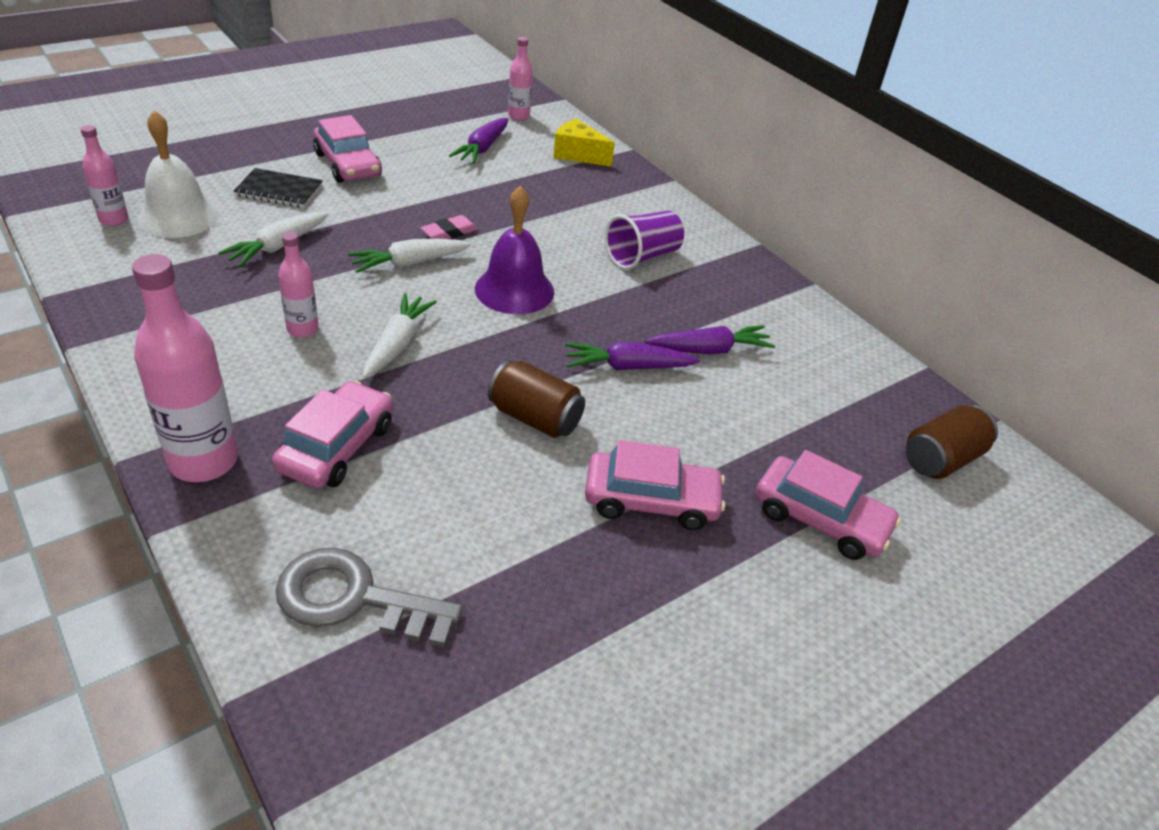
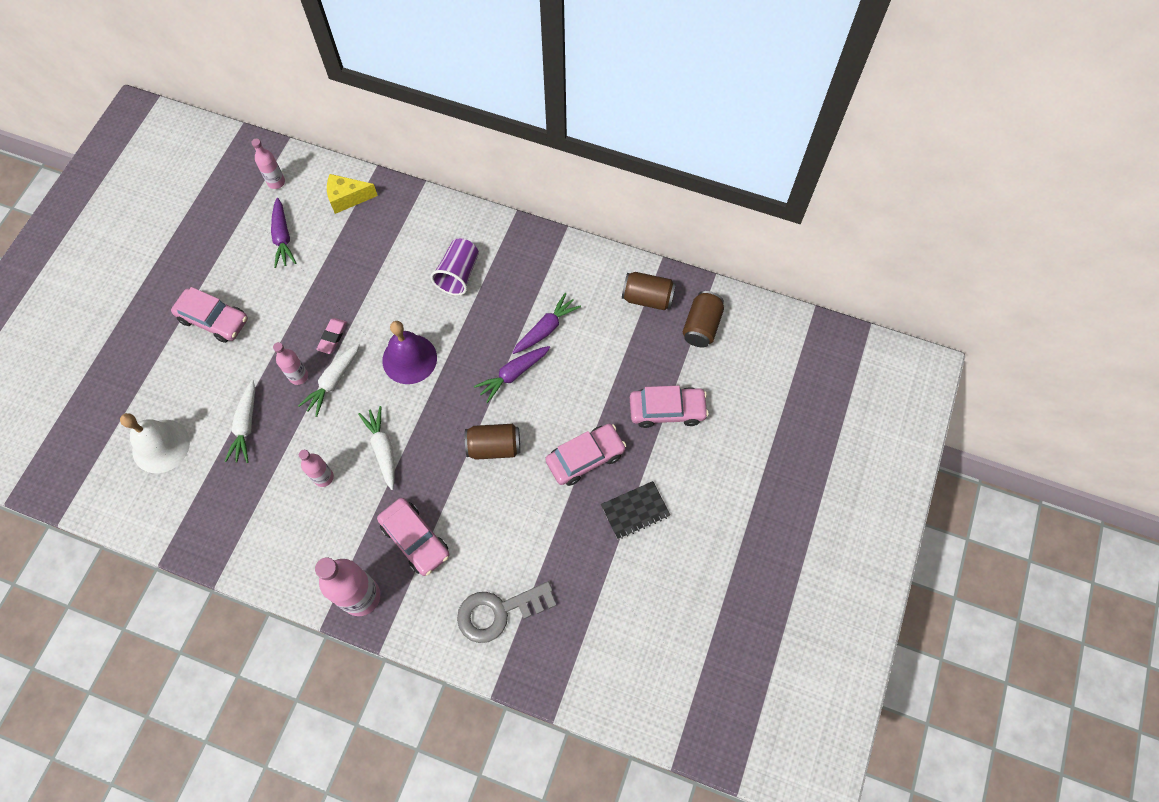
camera: 30 degrees left, 25 degrees up
(114, 220) = (126, 478): pink bottle -> pink bottle (298, 376)
(279, 190) = (196, 377): black notebook -> black notebook (635, 511)
(336, 447) = (415, 539): pink car -> pink car turned 150 degrees clockwise
(877, 392) = (647, 298): none -> brown can

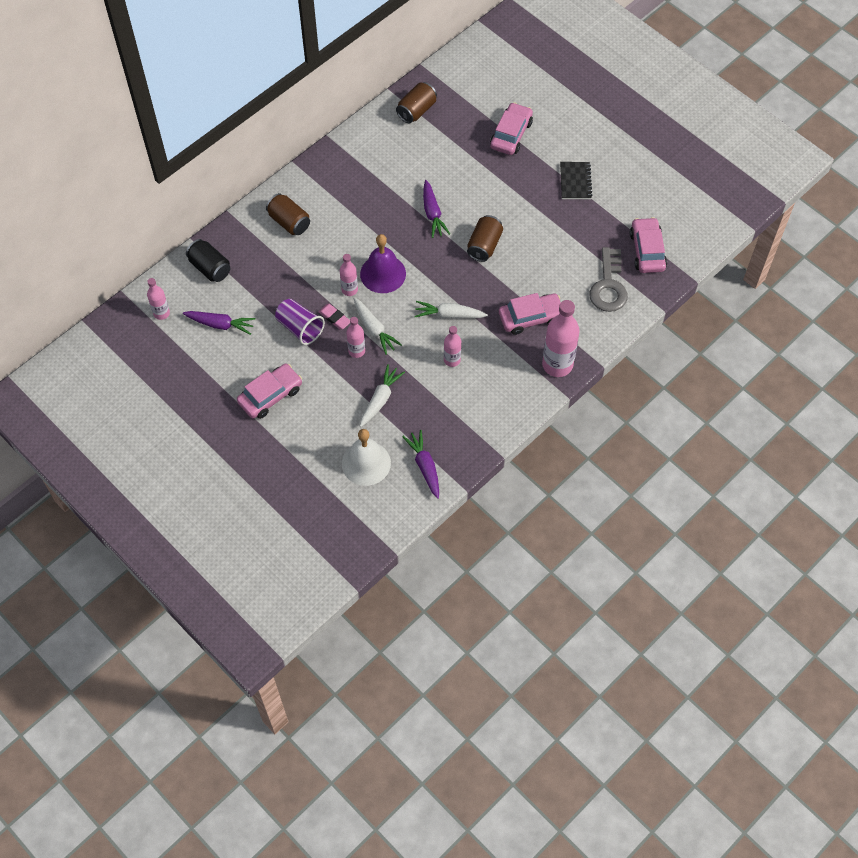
camera: 65 degrees left, 5 degrees down
(246, 426) = (380, 399): white carrot -> white carrot turned 90 degrees counterclockwise
(347, 198) = (210, 268): yellow cheese -> black can
(374, 335) = (349, 289): none -> pink bottle
(458, 274) = (327, 218): purple cup -> purple cup (300, 328)
(546, 329) = (406, 180): purple carrot -> purple carrot (424, 466)
(585, 457) = (521, 195): pink car -> pink car (647, 251)
(701, 326) = (457, 89): brown can -> brown can (289, 222)

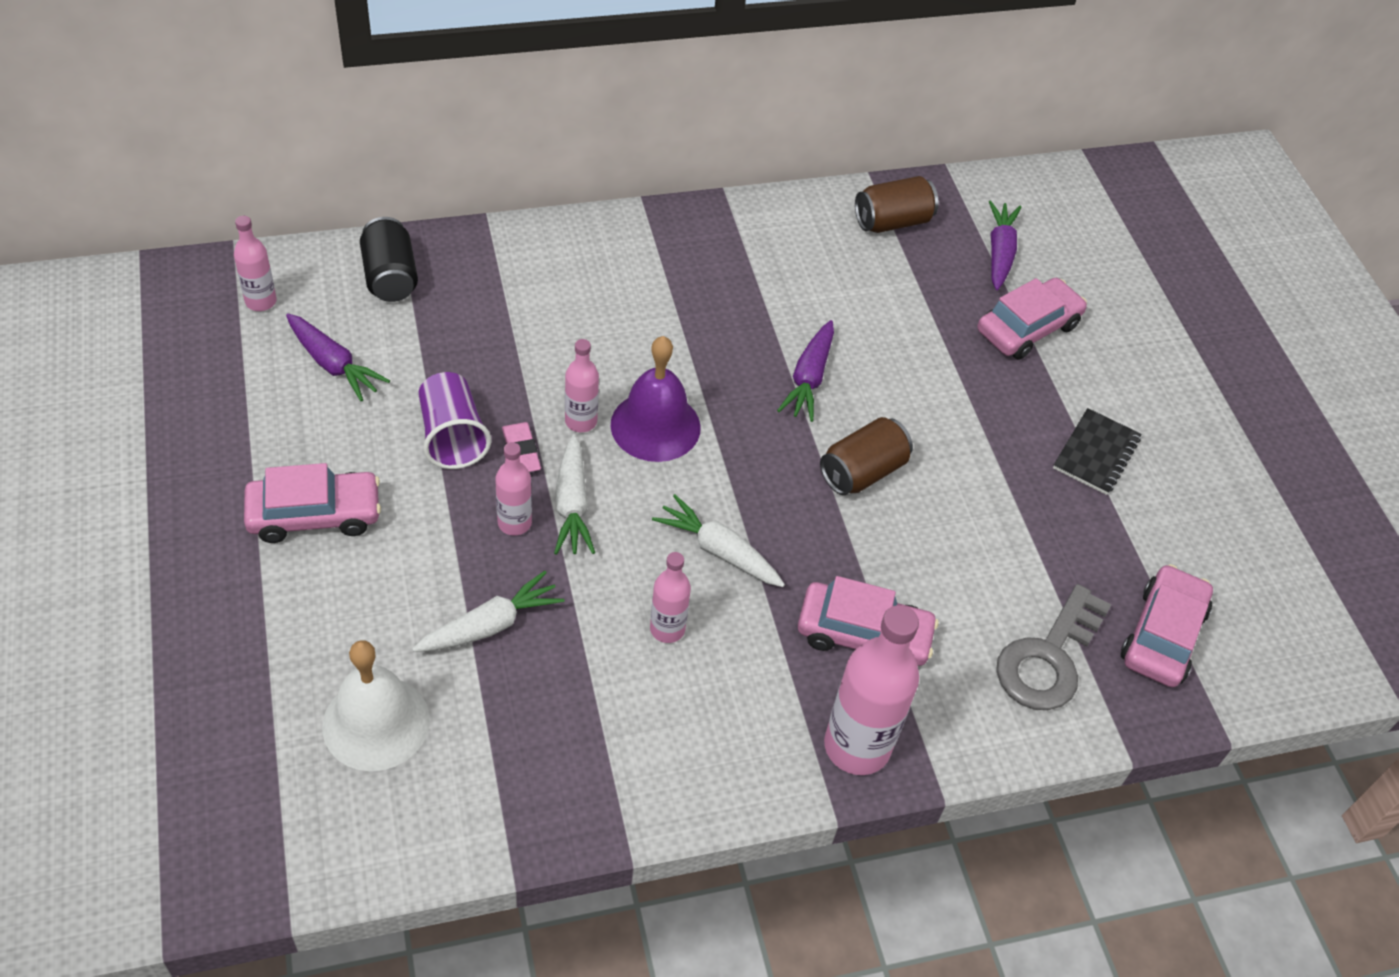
camera: 25 degrees right, 10 degrees down
(289, 222) = (566, 275): brown can -> none
(424, 466) = (474, 791): purple carrot -> purple carrot (999, 252)

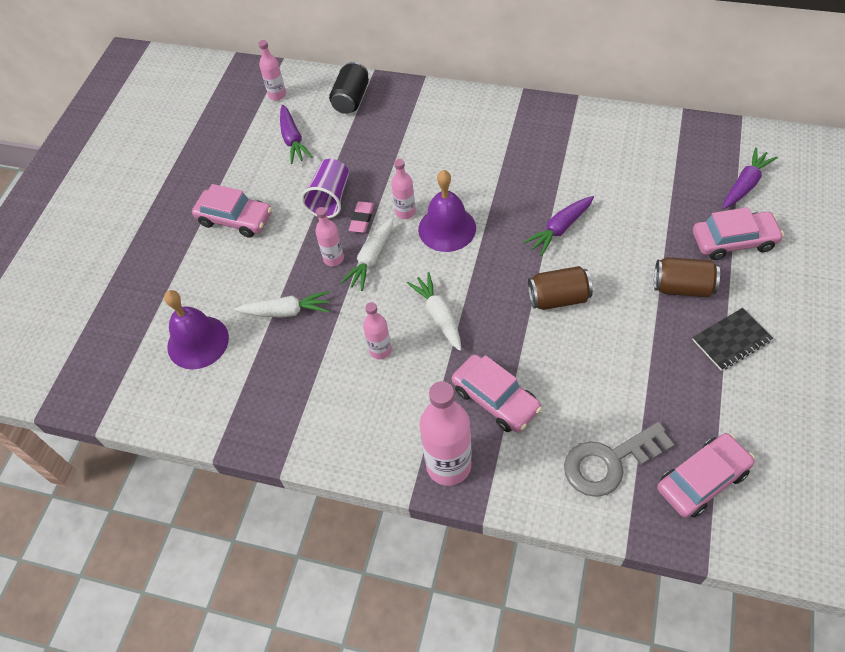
camera: 40 degrees right, 5 degrees up
(376, 723) = (198, 342): white bell -> purple bell
(892, 222) = (679, 144): brown can -> brown can (682, 287)

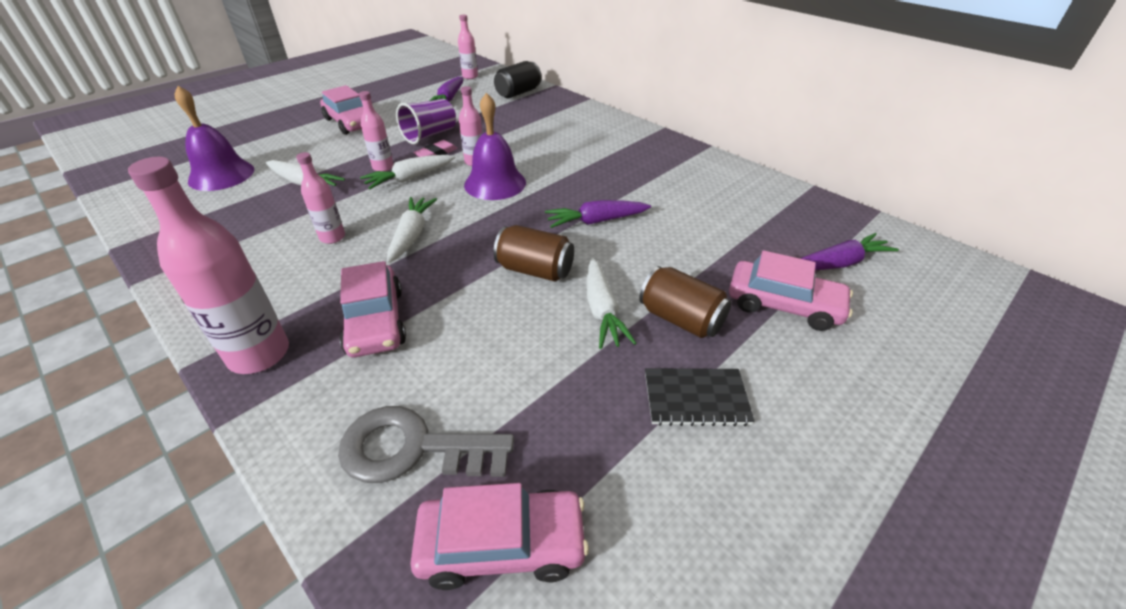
camera: 25 degrees right, 15 degrees down
(630, 307) = (602, 311): none -> white carrot

